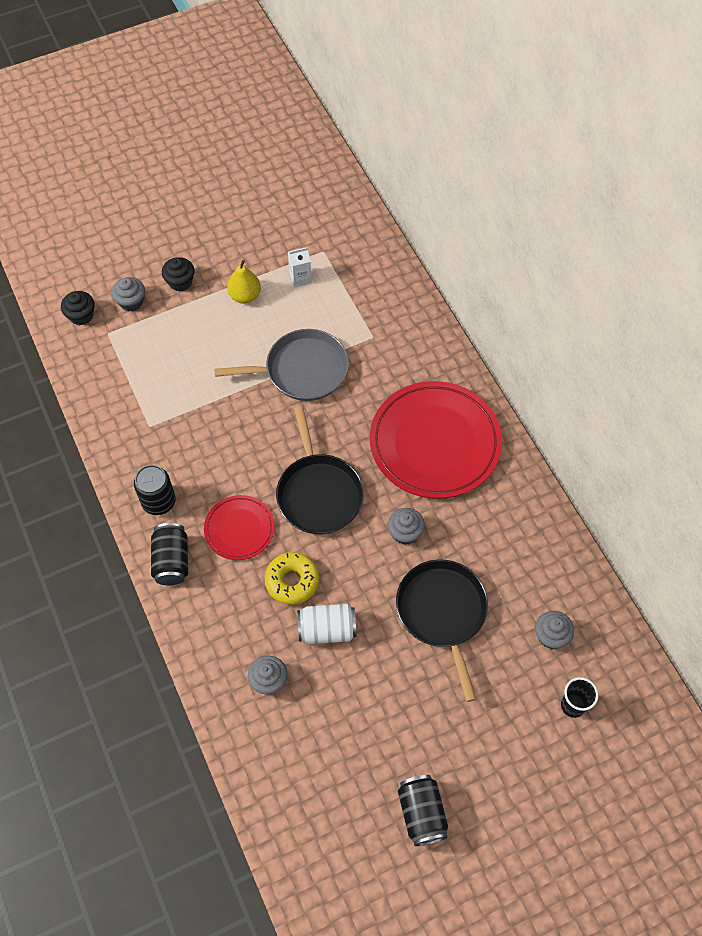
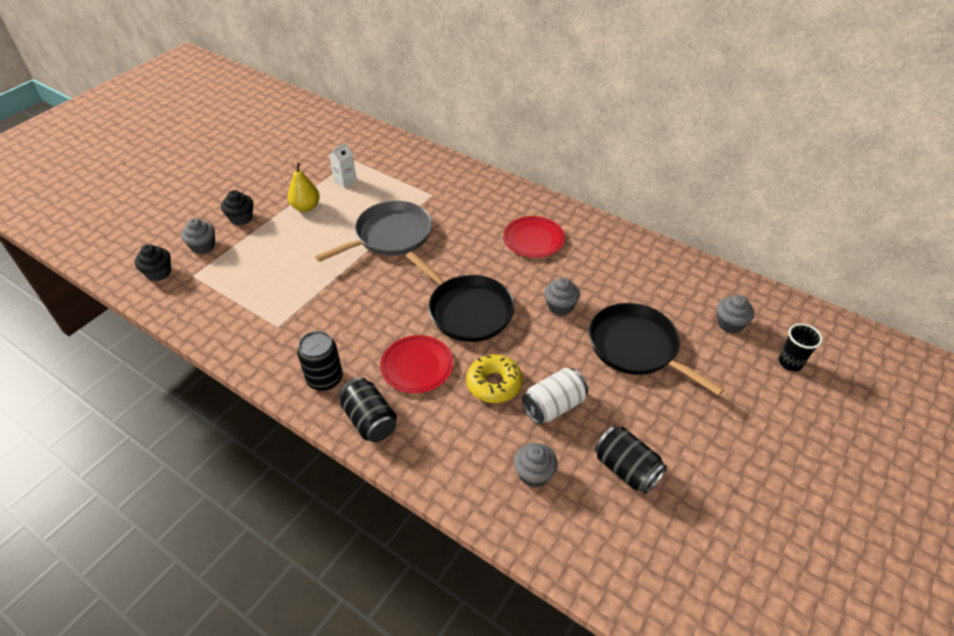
camera: 30 degrees left, 15 degrees down
(421, 813) = (756, 511): black can -> black can (626, 469)
(435, 443) = (533, 239): red plate -> red plate, size x0.52

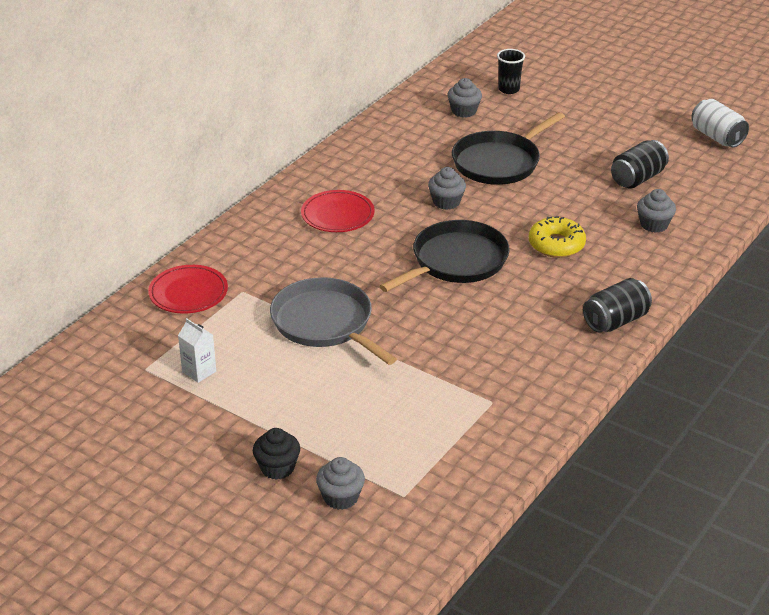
camera: 90 degrees left, 10 degrees down
(159, 273) = (397, 533): black cupcake -> none
(306, 207) = (257, 404): yellow pear -> none
(325, 379) = (567, 356): black can -> none
(417, 366) = (540, 293): red plate -> red plate (188, 293)
(553, 406) = (578, 211): white can -> white can (717, 137)

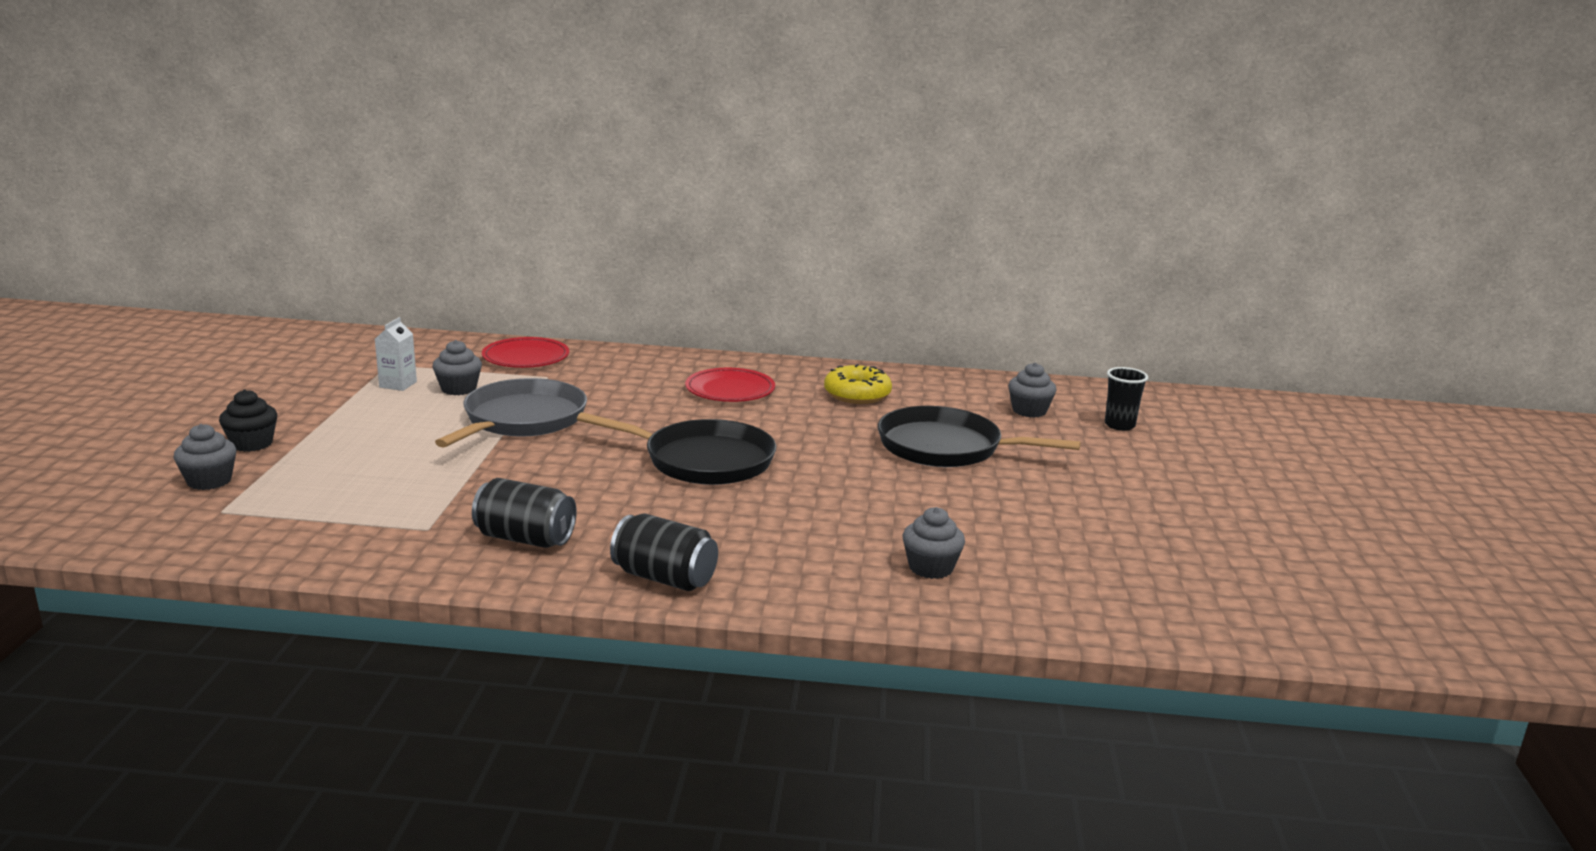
camera: 60 degrees right, 15 degrees down
(446, 202) = (821, 435): grey cupcake -> grey cupcake (458, 389)
(556, 244) = (803, 510): yellow donut -> yellow donut (857, 394)
(637, 178) = (1032, 537): black can -> black can (525, 539)
(717, 137) = (1235, 579): white can -> none

